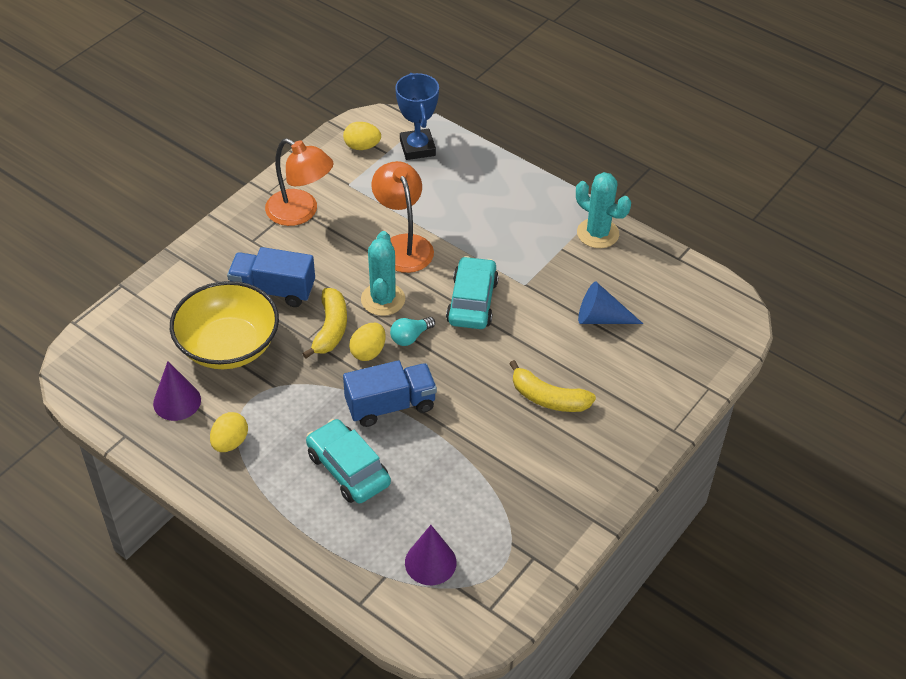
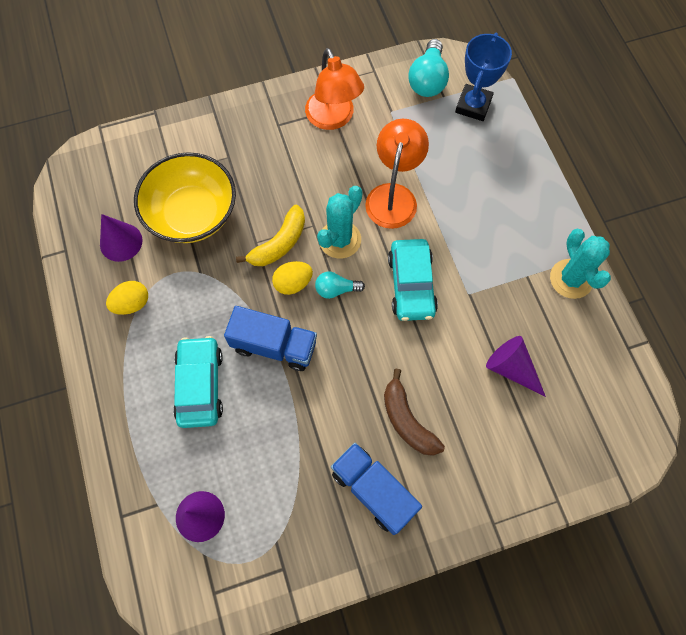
camera: 35 degrees right, 20 degrees up
(273, 290) = (261, 181): blue truck -> blue truck (373, 490)
(362, 146) = (427, 80): yellow egg -> turquoise light bulb
(472, 301) = (411, 285): turquoise car -> turquoise car turned 135 degrees clockwise
(548, 398) = (407, 420): yellow banana -> brown banana
(601, 318) = (511, 368): blue cone -> purple cone

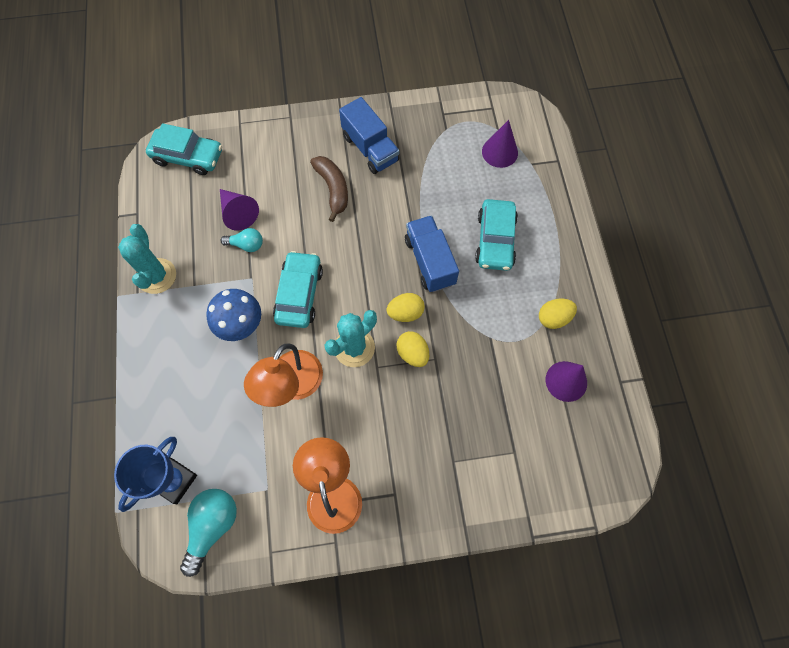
camera: 170 degrees left, 0 degrees up
(192, 213) = (495, 400): yellow bowl -> none
(274, 346) = (430, 261): blue truck -> blue truck turned 45 degrees clockwise
(279, 244) = (412, 353): yellow banana -> yellow egg
(336, 289) = (367, 301): turquoise light bulb -> turquoise light bulb (246, 245)
(460, 242) = (242, 326): none -> blue mushroom
(603, 435) = (188, 157): none -> turquoise car

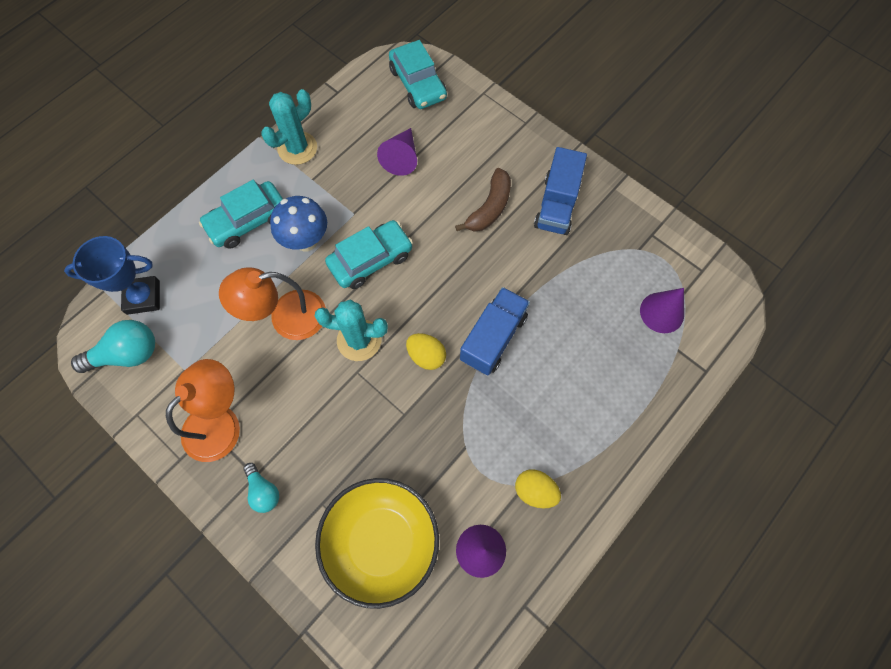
camera: 50 degrees right, 0 degrees up
(246, 245) = (379, 186): turquoise light bulb -> turquoise light bulb (263, 491)
(412, 353) = (393, 391): yellow egg -> none
(495, 240) = (566, 378): turquoise car -> turquoise car (247, 221)
(511, 440) = (381, 542): none -> yellow bowl

